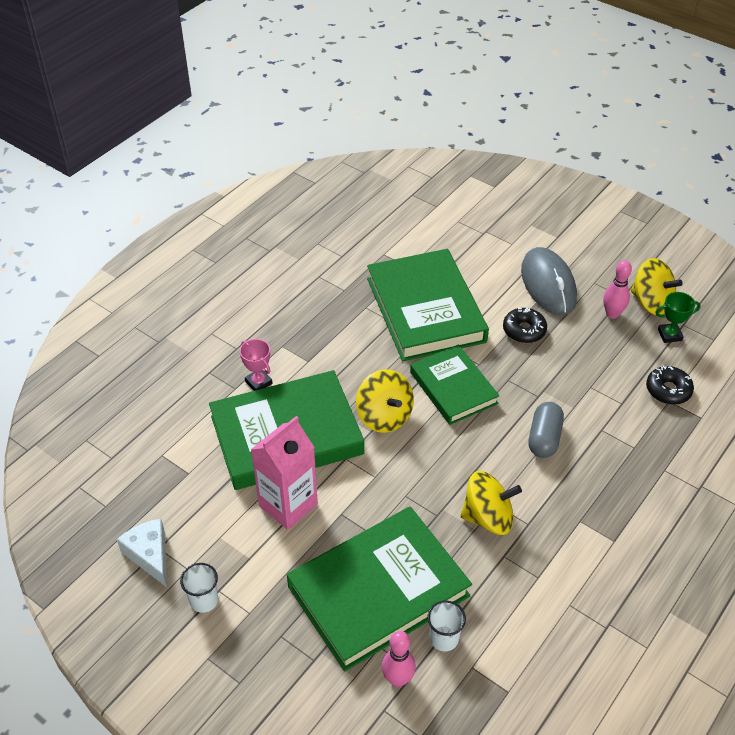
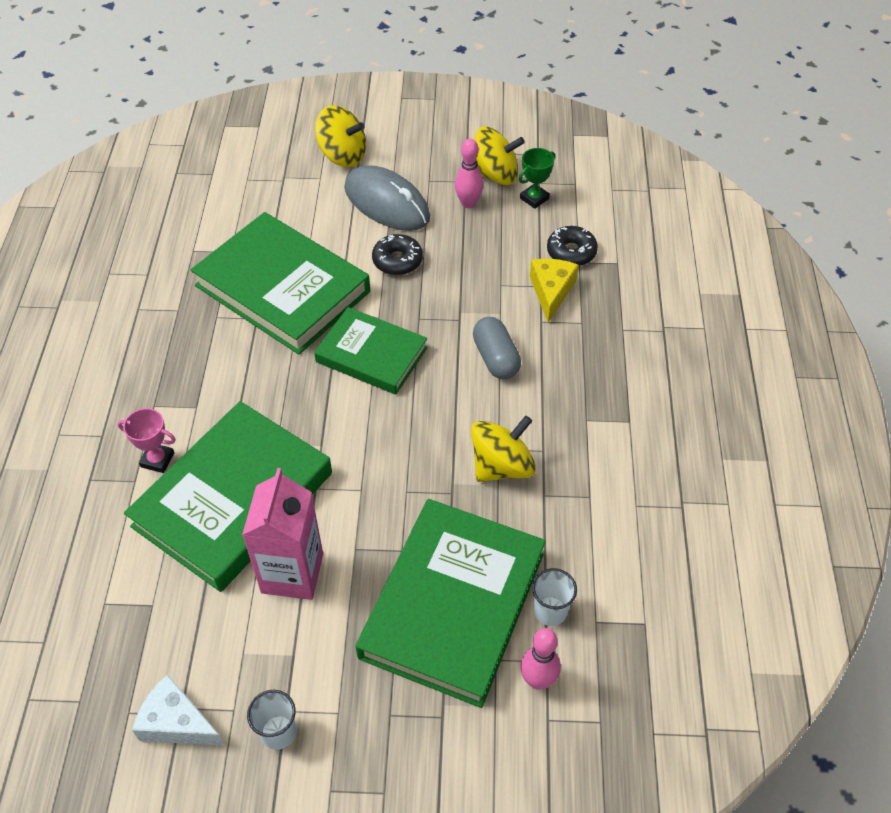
camera: 35 degrees left, 5 degrees up
(384, 416) = (323, 422): yellow spinning top -> yellow spinning top (342, 155)
(627, 412) = (551, 291): none -> yellow cheese

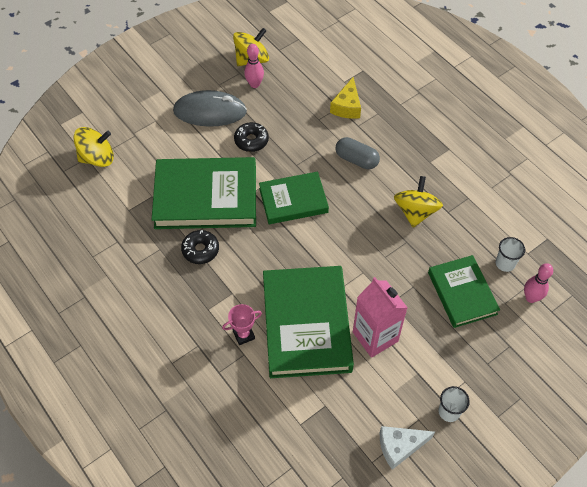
camera: 40 degrees left, 5 degrees up
(342, 155) = (154, 99): yellow spinning top -> yellow spinning top (97, 158)
(453, 604) = (462, 293): green book -> green book, size x0.61
(534, 198) = (286, 60): green trophy -> none
(551, 291) = (347, 106): yellow cheese -> yellow cheese turned 135 degrees counterclockwise
(571, 252) = (335, 78): black donut -> black donut (200, 250)

